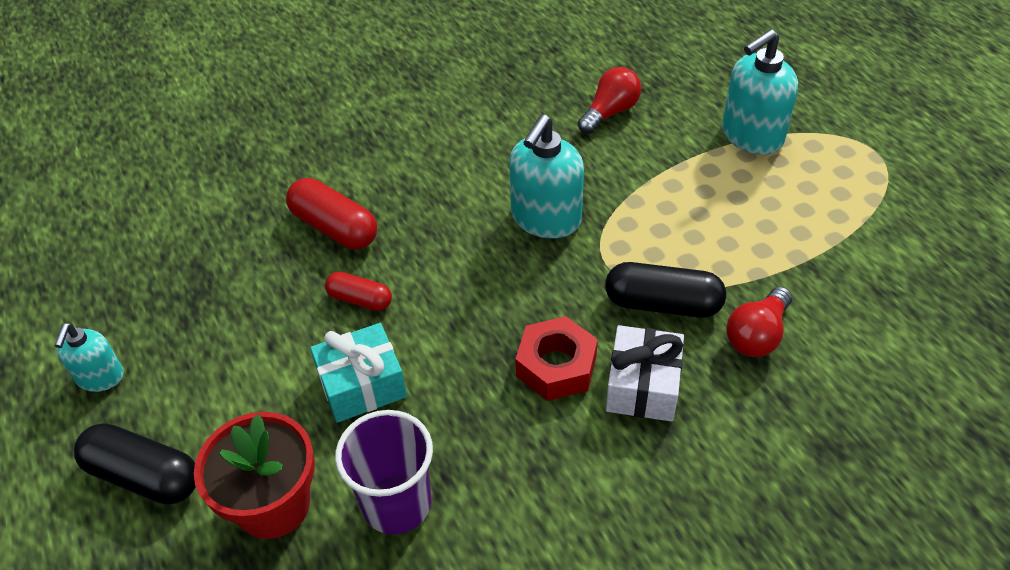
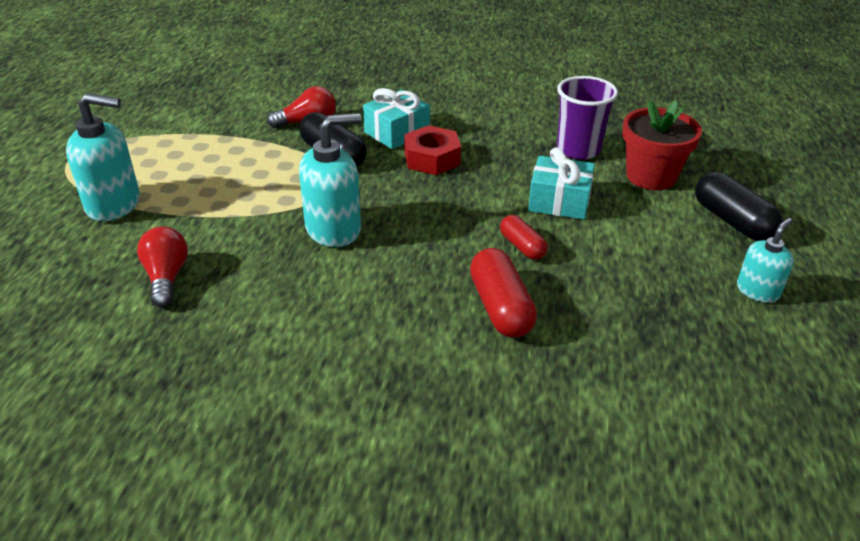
camera: 145 degrees left, 10 degrees down
(610, 112) = (166, 278): red light bulb -> red light bulb turned 90 degrees clockwise
(642, 386) = (397, 132): white gift -> turquoise gift

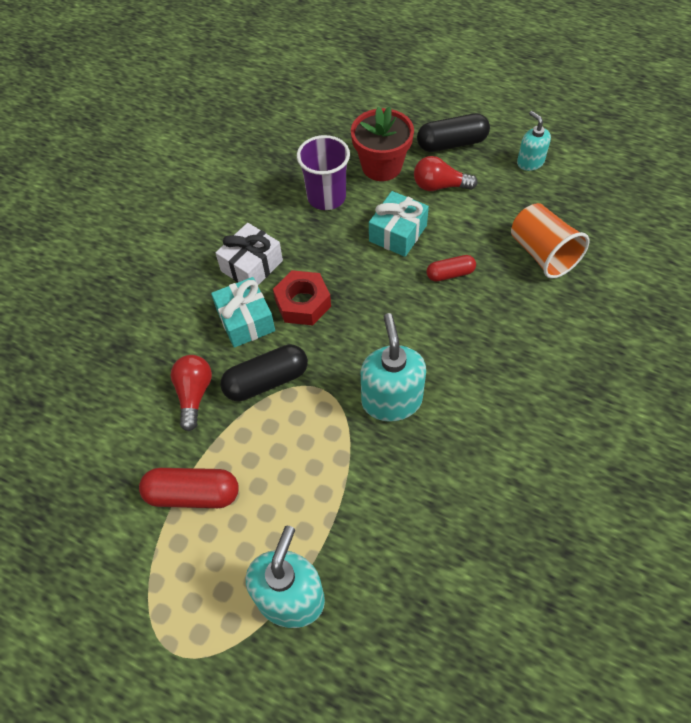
camera: 70 degrees left, 20 degrees up
(166, 278) = (429, 547): red light bulb -> red light bulb (440, 186)
(462, 124) = (252, 266): none -> white gift
(500, 307) = (519, 307): red capsule -> red capsule (193, 494)
(600, 319) = (542, 254): none -> orange cup

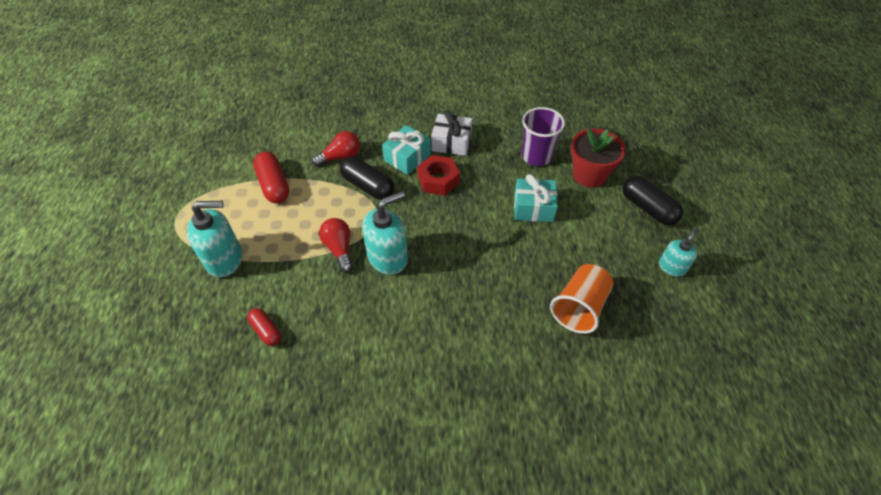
camera: 60 degrees right, 5 degrees down
(440, 186) = (598, 216): red light bulb -> red light bulb (339, 249)
(450, 274) = (517, 253): red capsule -> red capsule (266, 331)

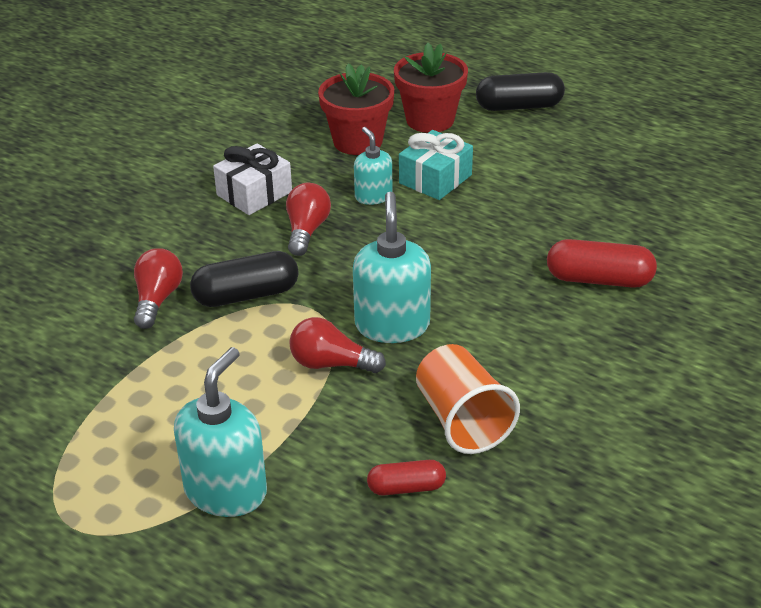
camera: 55 degrees left, 15 degrees down
(274, 185) = (133, 387): red capsule -> red capsule (599, 279)
(407, 157) = (235, 240): turquoise gift -> none
(438, 180) = (306, 231): red nut -> red light bulb
(536, 156) = (357, 141): purple cup -> red flower pot
(579, 307) = (607, 211): orange cup -> orange cup (462, 420)
(672, 267) = (610, 129): turquoise soap dispenser -> turquoise soap dispenser (373, 196)

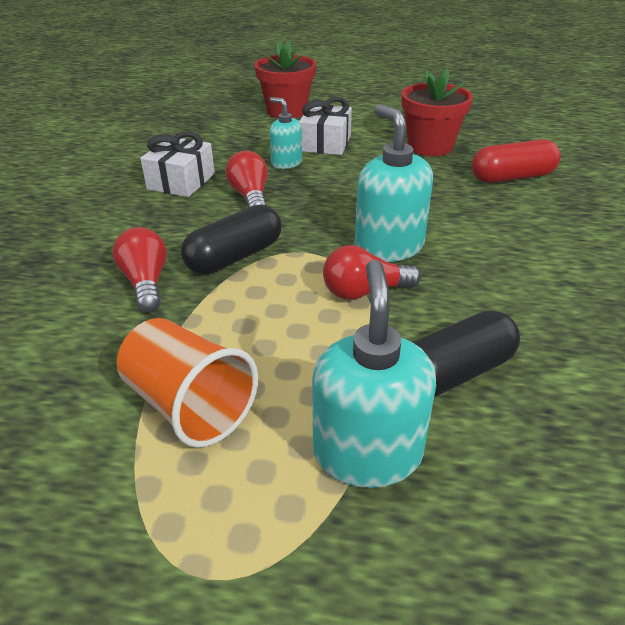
camera: 25 degrees left, 0 degrees up
(357, 141) = (242, 133): red flower pot -> red flower pot (430, 146)
(406, 487) = (541, 381): red capsule -> none
(435, 179) = (325, 143): turquoise gift -> white gift
(462, 420) = (525, 304): orange cup -> orange cup (190, 405)
(519, 106) = (344, 94): black capsule -> black capsule (453, 373)

